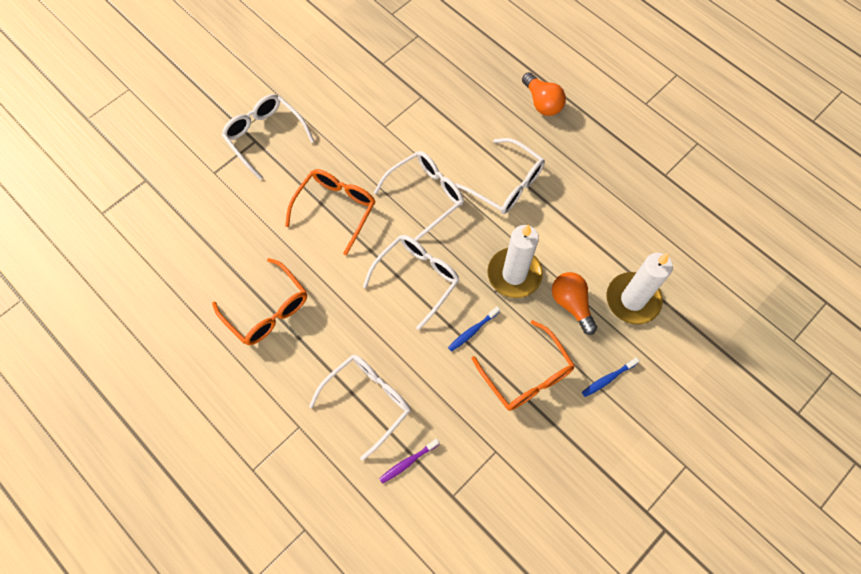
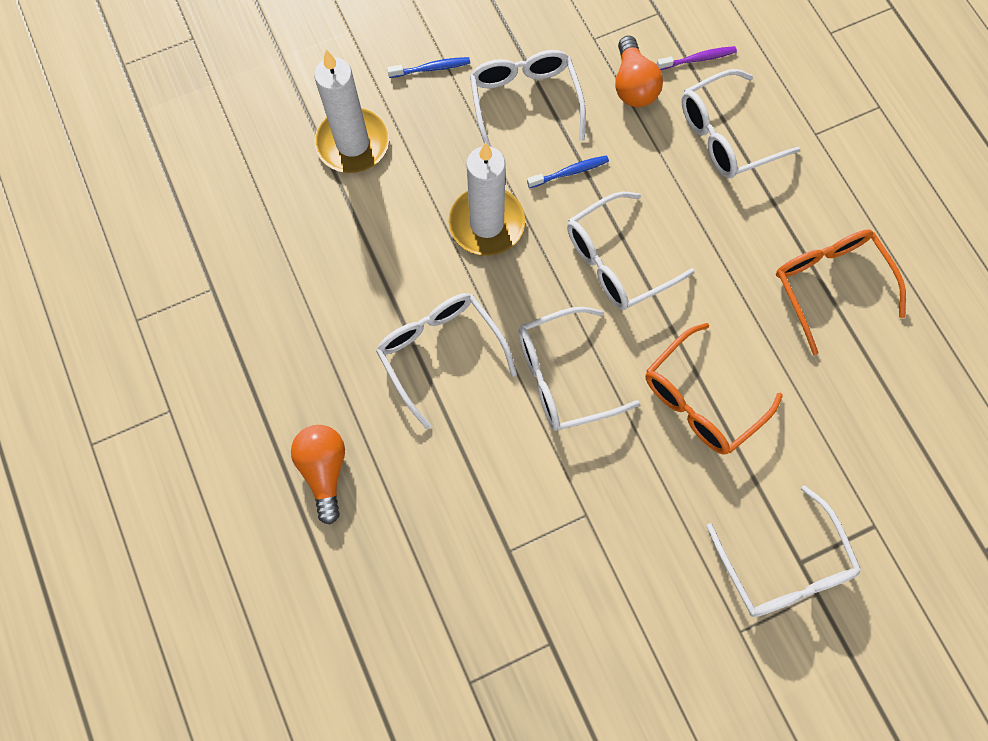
camera: 160 degrees left, 5 degrees up
(527, 375) = (524, 102): orange glasses -> white glasses
(571, 304) = (431, 163): orange light bulb -> orange light bulb (633, 85)

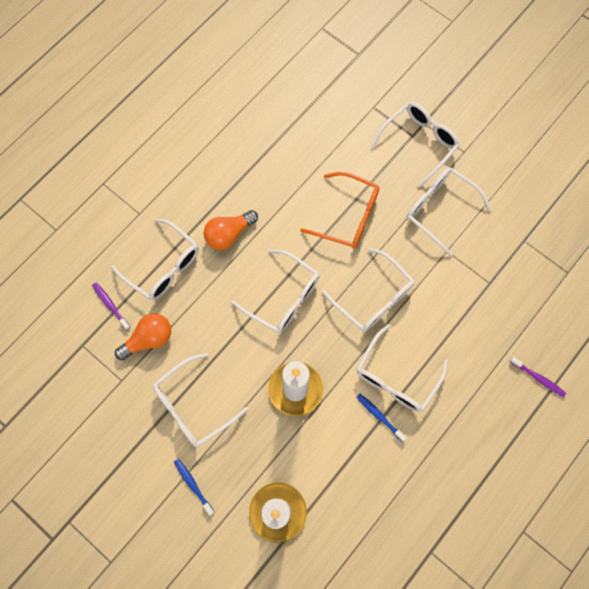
camera: 115 degrees left, 0 degrees up
(324, 470) = (504, 411): orange light bulb -> orange light bulb (229, 234)
(342, 543) = (538, 378): none -> purple toothbrush
(569, 172) = (233, 352): blue toothbrush -> blue toothbrush (379, 416)
(657, 539) = (439, 209): none -> white glasses
(829, 284) = (241, 173): orange glasses -> none

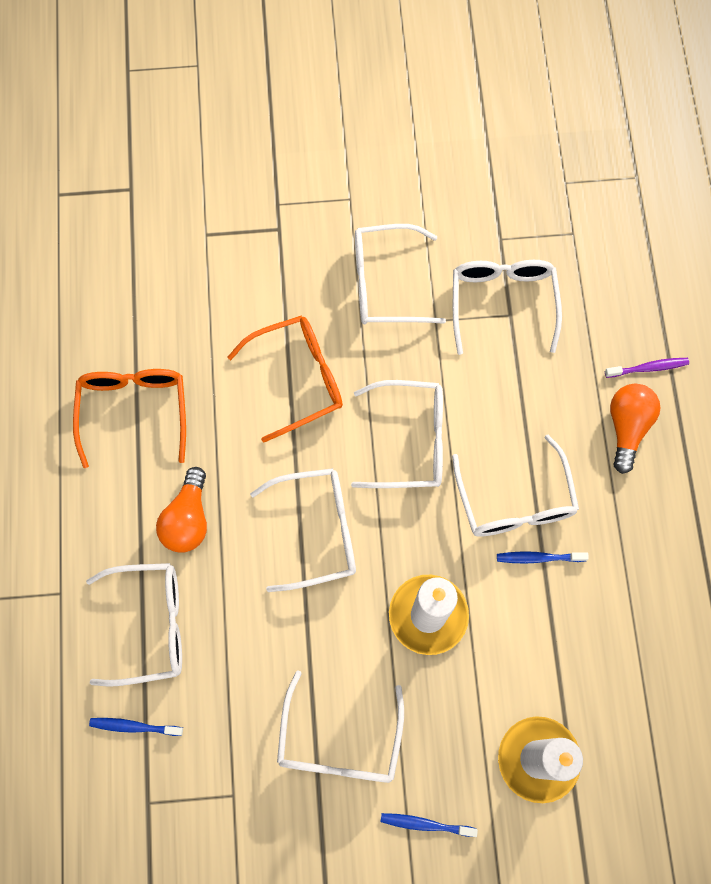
camera: 45 degrees left, 0 degrees up
(110, 305) = (134, 726): purple toothbrush -> blue toothbrush
(149, 339) = (217, 720): orange light bulb -> orange light bulb (627, 427)
(255, 160) = (134, 410): none -> orange glasses
(419, 143) = (293, 231): white glasses -> white glasses (502, 302)

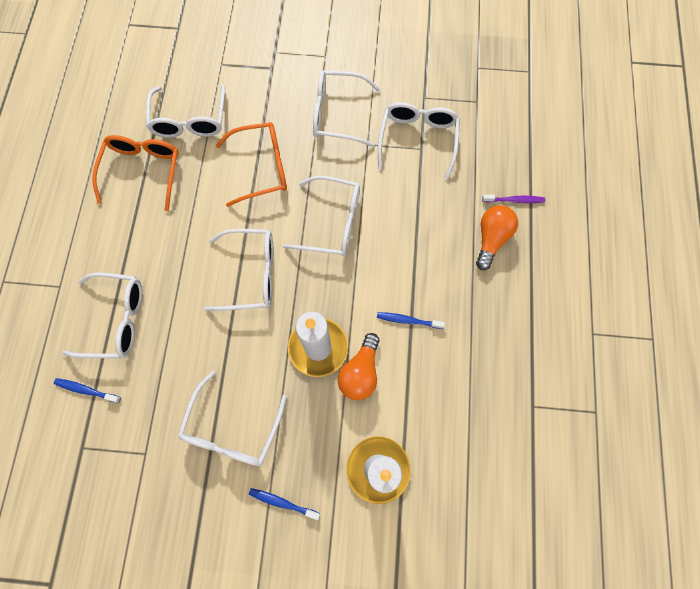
camera: 10 degrees right, 0 degrees up
(188, 519) = (161, 250): orange light bulb -> orange light bulb (360, 372)
(515, 501) = (399, 277): white glasses -> white glasses (190, 121)

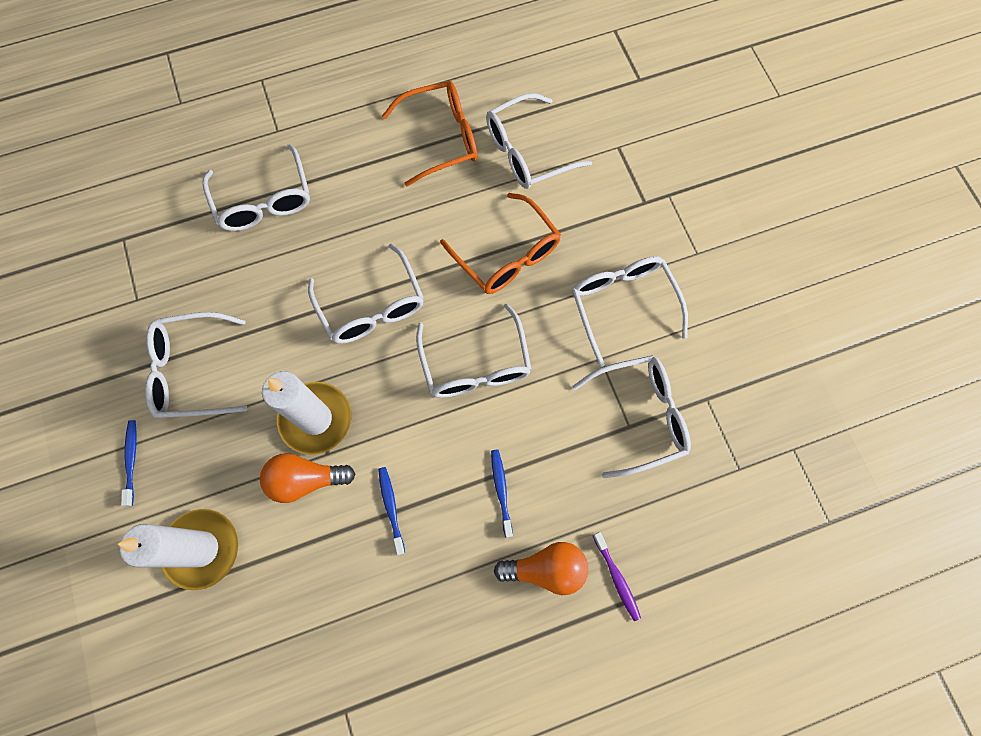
camera: 65 degrees right, 0 degrees up
(86, 390) = (181, 212): blue toothbrush -> blue toothbrush (501, 490)

